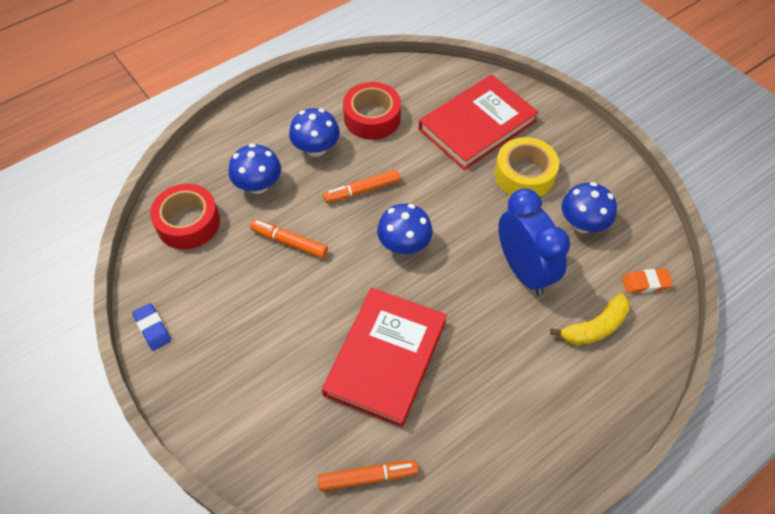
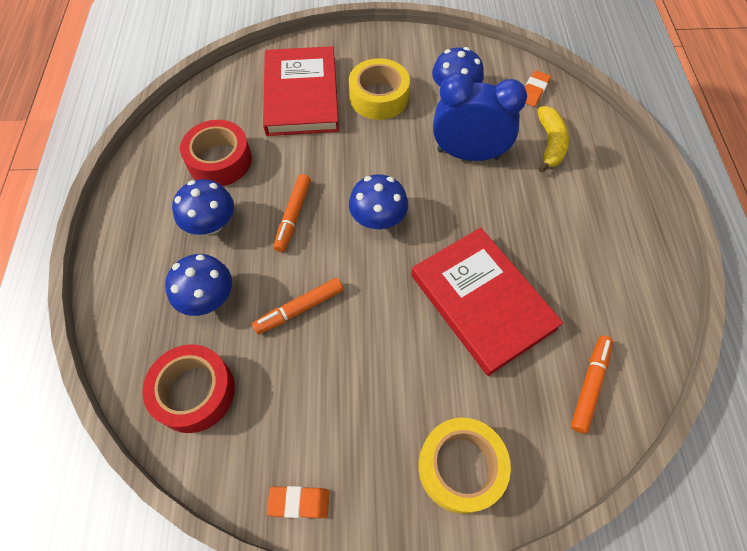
camera: 55 degrees left, 5 degrees up
(153, 328) = (299, 502): blue eraser -> orange eraser
(238, 415) = (460, 467): none -> yellow tape

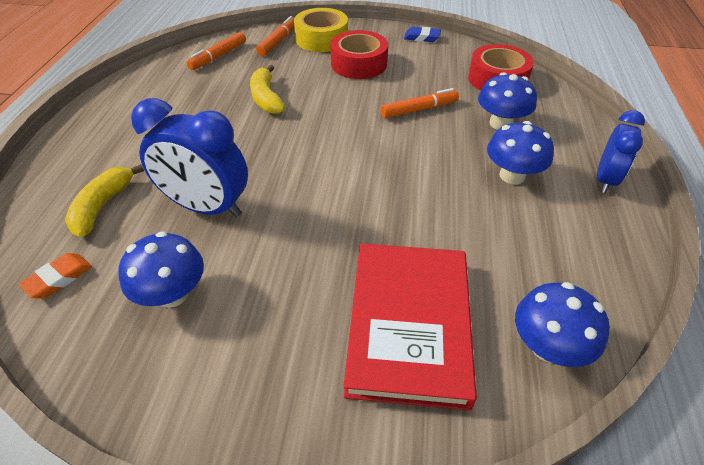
camera: 170 degrees left, 15 degrees down
(125, 231) = (605, 180): none -> blue clock
(220, 160) = (519, 240): red tape -> red tape (359, 64)
(293, 216) = (424, 172): orange marker -> orange marker (278, 41)
(299, 502) = (421, 37): orange eraser -> blue eraser
(378, 219) = (335, 159): blue mushroom -> blue mushroom (547, 346)
(379, 97) = (288, 302): yellow tape -> none
(482, 301) = (266, 98): red book -> yellow banana

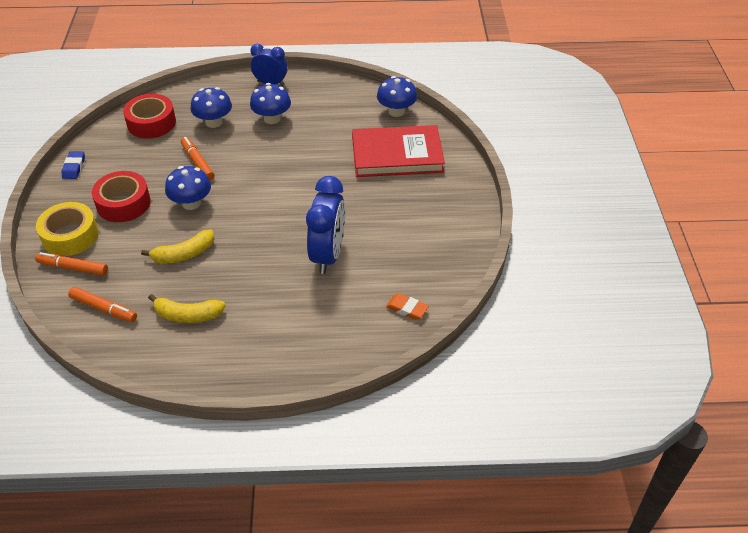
camera: 100 degrees left, 0 degrees up
(102, 206) = (337, 313): yellow banana -> yellow banana (187, 315)
(172, 294) = (403, 250): blue mushroom -> blue mushroom (191, 203)

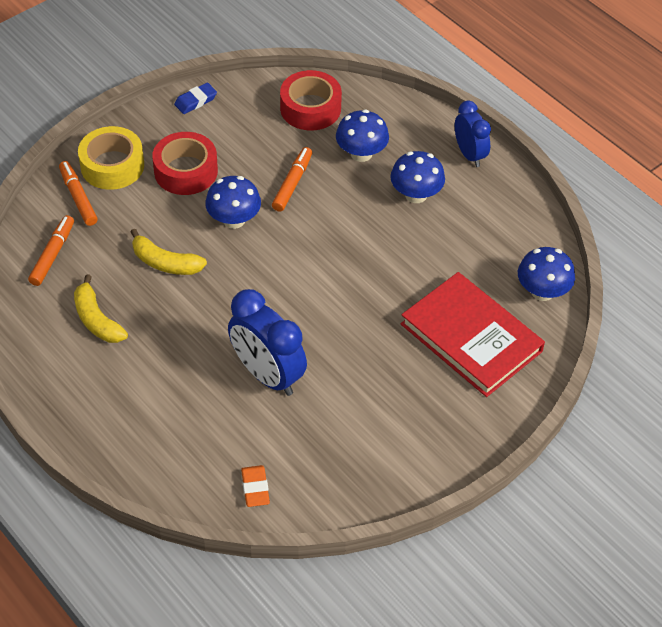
camera: 50 degrees right, 5 degrees up
(104, 308) = (52, 254): orange marker -> orange marker turned 150 degrees counterclockwise
(328, 255) = (267, 375): blue clock -> blue clock turned 75 degrees clockwise

